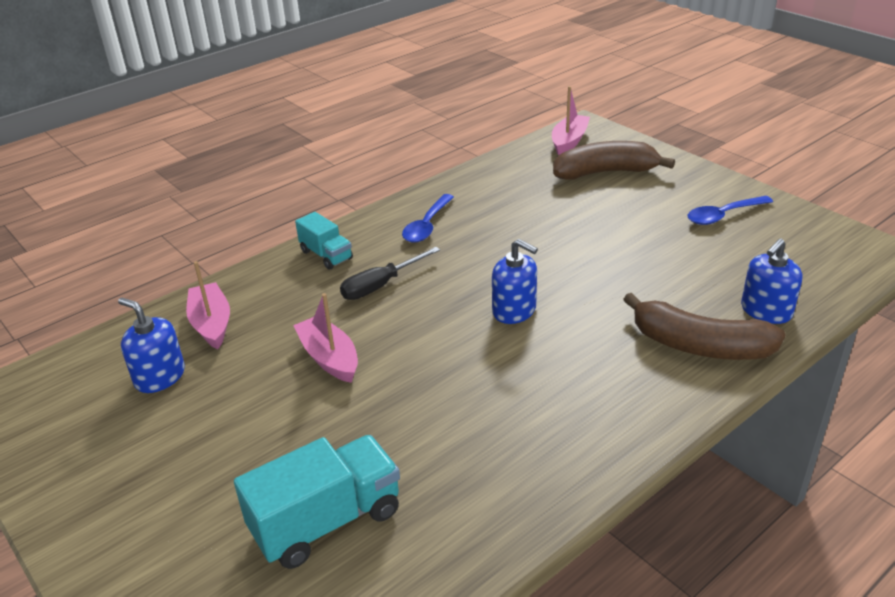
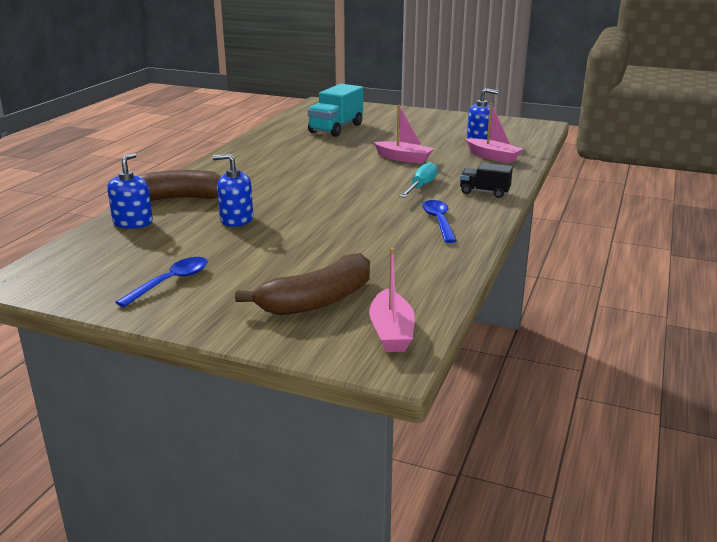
camera: 150 degrees right, 10 degrees down
(326, 255) = (484, 192): turquoise truck -> black truck
(380, 285) = (421, 186): black screwdriver -> turquoise screwdriver
(514, 310) = (316, 192): blue soap dispenser -> blue soap dispenser (236, 219)

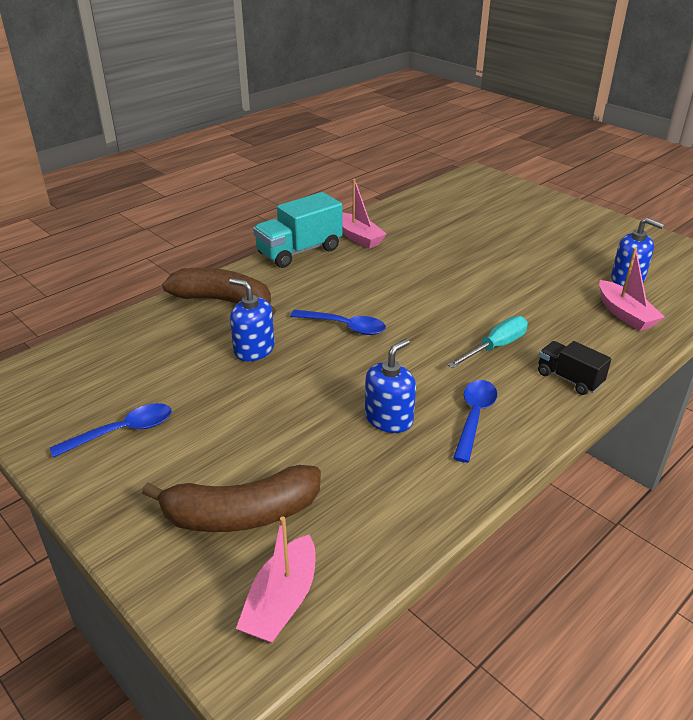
camera: 25 degrees right, 10 degrees up
(133, 222) = (154, 326): blue soap dispenser -> blue soap dispenser (389, 418)
(298, 195) = (344, 326): none -> blue spoon
(336, 128) = (464, 222): turquoise truck -> turquoise truck (299, 251)
(403, 158) = (508, 291): pink boat -> pink boat (358, 237)

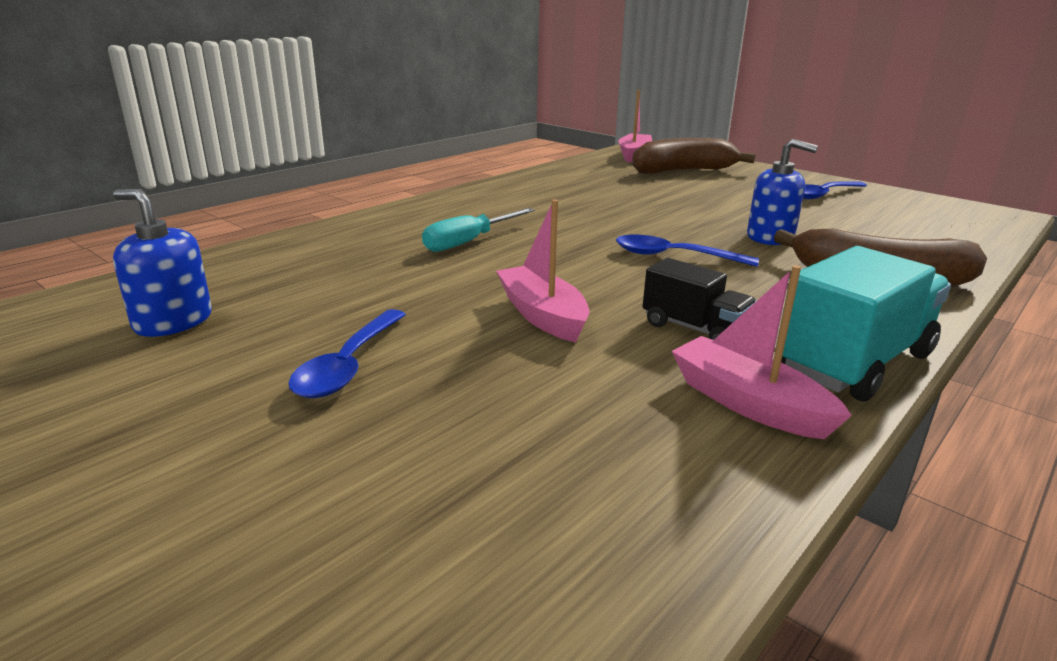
camera: 175 degrees right, 10 degrees down
(389, 418) = (590, 201): blue soap dispenser -> none
(474, 417) = (508, 202): blue spoon -> blue spoon (349, 365)
(569, 379) = (395, 222): black truck -> black truck (694, 329)
(625, 314) = (251, 274): pink boat -> pink boat (542, 315)

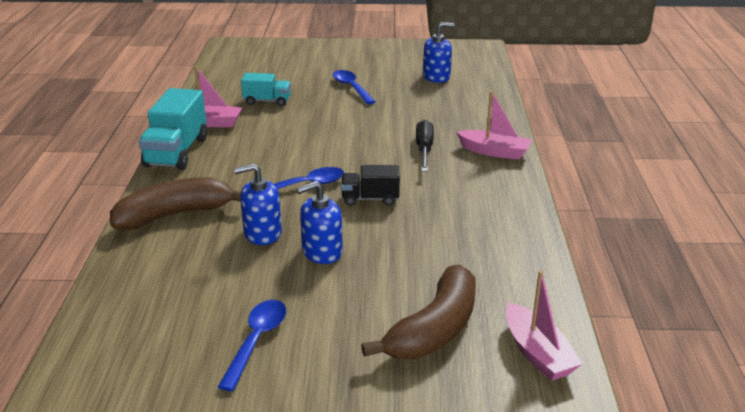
camera: 140 degrees right, 5 degrees up
(469, 242) = (424, 150): turquoise screwdriver -> black screwdriver
(542, 315) = (319, 126): pink boat -> pink boat (494, 152)
(564, 408) = (267, 101): none -> turquoise truck
(694, 329) = (251, 143): black truck -> black truck (370, 199)
(720, 213) = (322, 252): none -> blue soap dispenser

